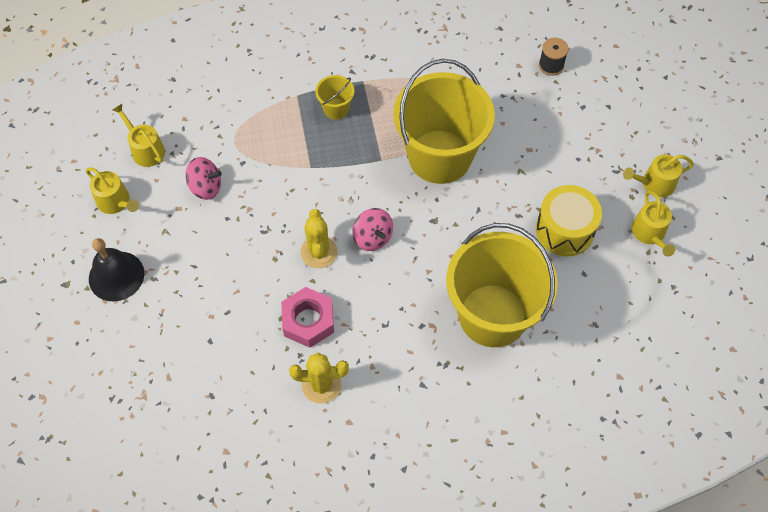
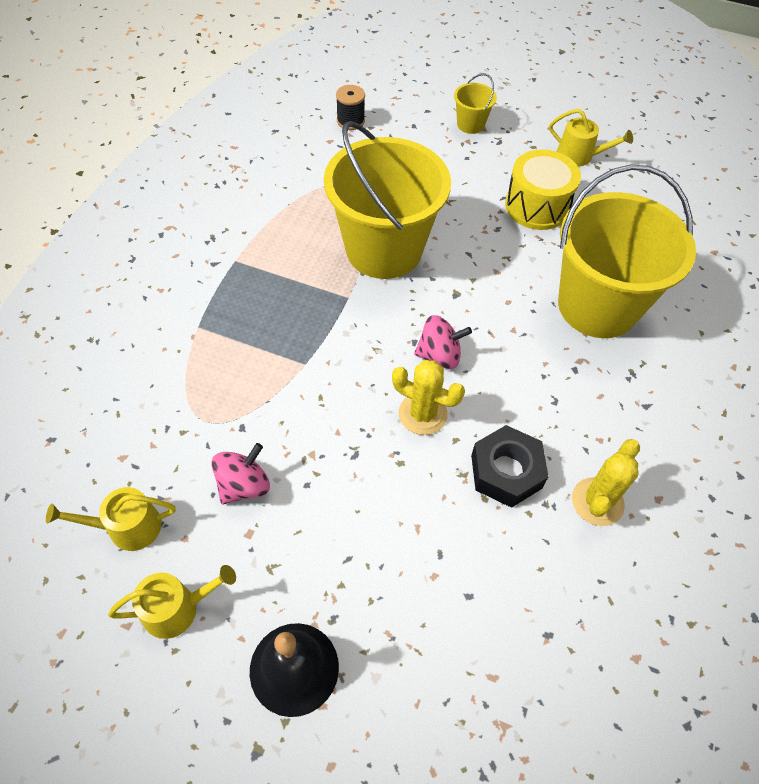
camera: 60 degrees left, 5 degrees down
(308, 321) = (506, 471): pink nut -> black nut
(336, 109) = (249, 301): yellow bucket -> yellow bucket (470, 124)
(654, 184) = (530, 126): yellow watering can -> none

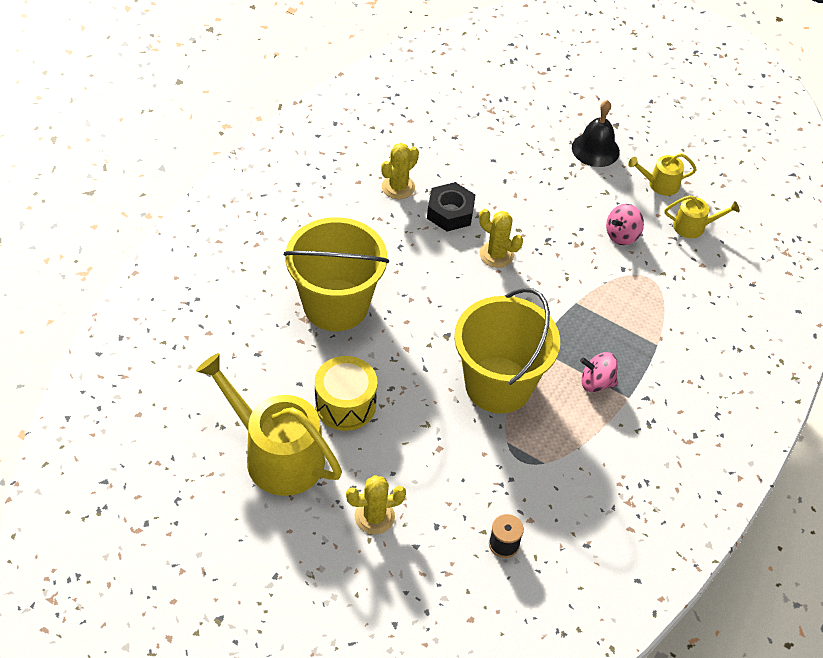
camera: 170 degrees left, 5 degrees down
(439, 355) = (474, 291): pink spinning top -> pink spinning top (596, 382)
(470, 124) = (374, 516): yellow bucket -> yellow cactus
(579, 156) = (277, 455): yellow watering can -> yellow watering can, size x2.10

